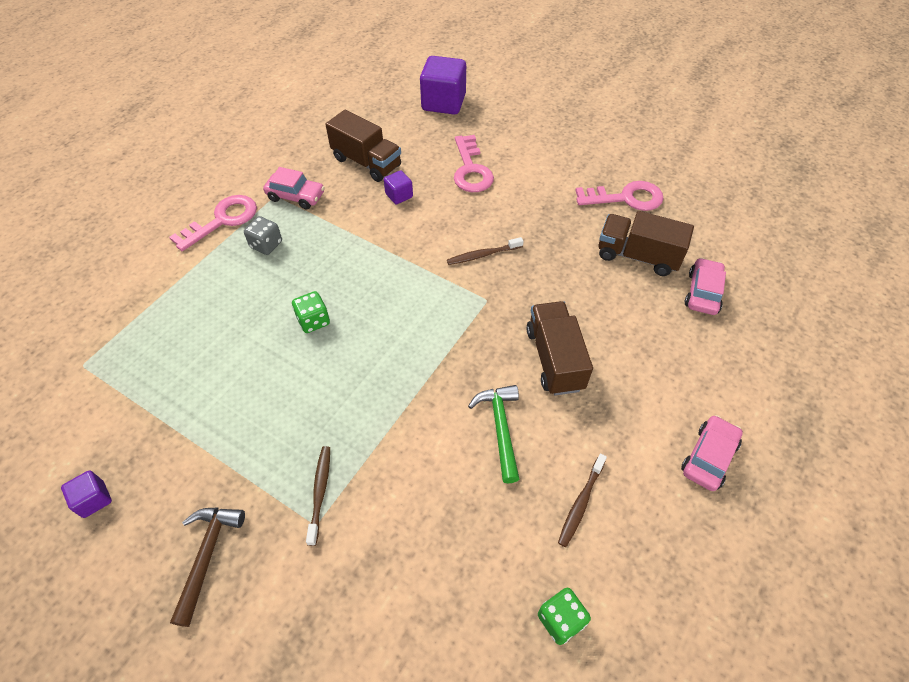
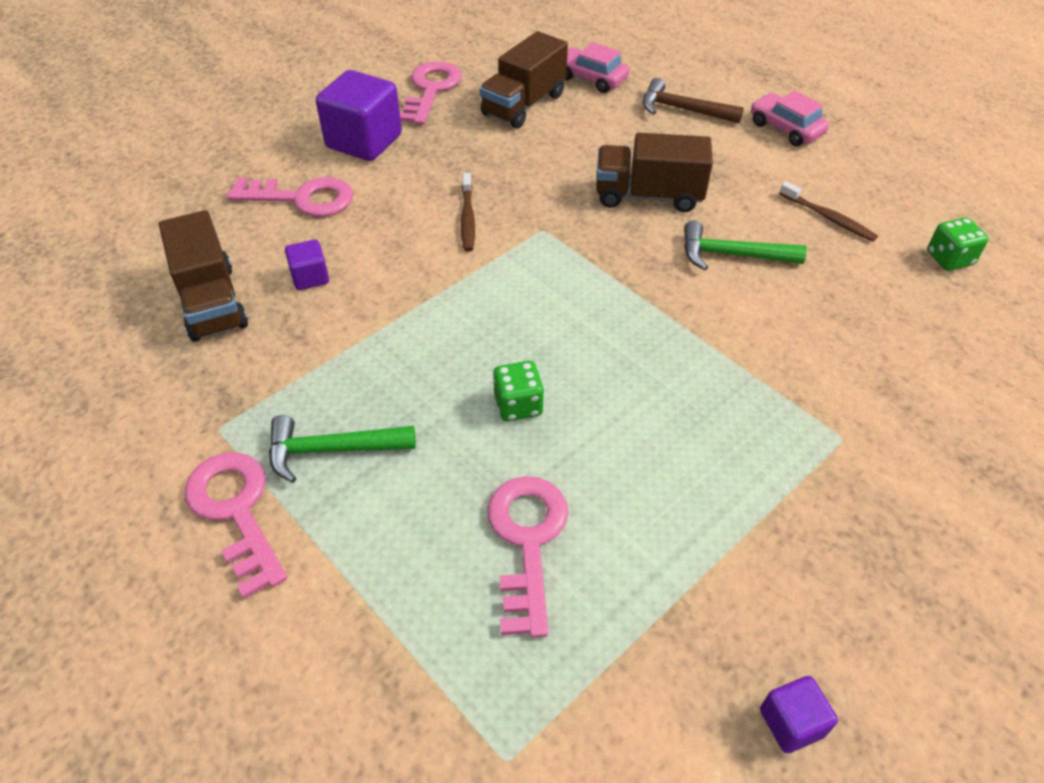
camera: 75 degrees left, 5 degrees down
(207, 556) = (886, 561): brown hammer -> brown hammer (683, 110)
(211, 347) = (527, 541): none -> pink key
(266, 245) = (332, 450): grey dice -> green hammer
(296, 196) = (236, 399): pink car -> none
(320, 492) = (800, 428): brown toothbrush -> none
(366, 162) = (212, 302): brown truck -> brown truck turned 105 degrees clockwise
(443, 102) = (134, 197): purple cube -> purple cube (364, 141)

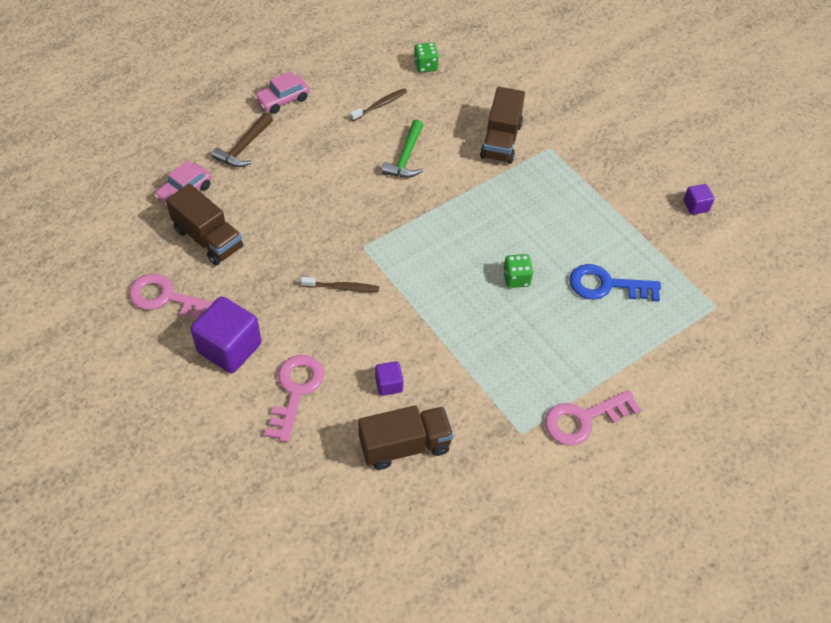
camera: 85 degrees left, 5 degrees up
(332, 450) = (543, 372): green hammer -> none
(527, 541) = (606, 285): pink key -> blue key
(648, 195) = (339, 185): brown truck -> brown truck (501, 140)

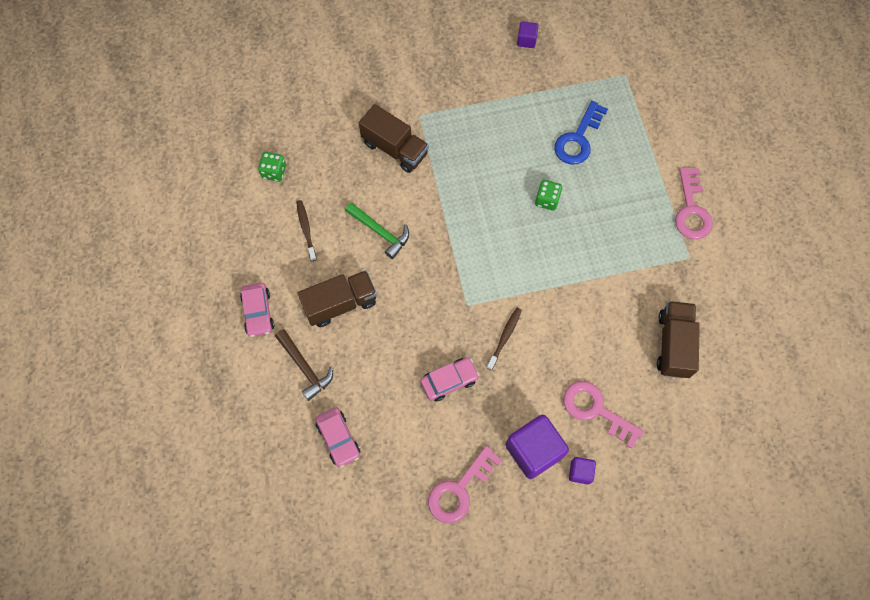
camera: 65 degrees left, 15 degrees up
(208, 239) = (405, 433): brown truck -> brown truck (340, 304)
(276, 256) = (449, 381): none -> pink car
(389, 384) = (614, 336): purple cube -> purple cube (580, 472)

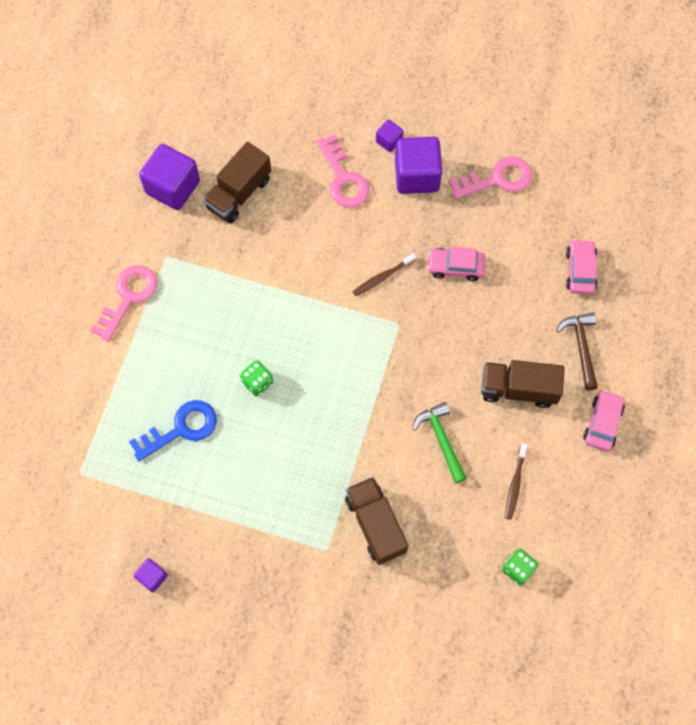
camera: 150 degrees left, 0 degrees up
(730, 318) = (173, 187): none -> purple cube

